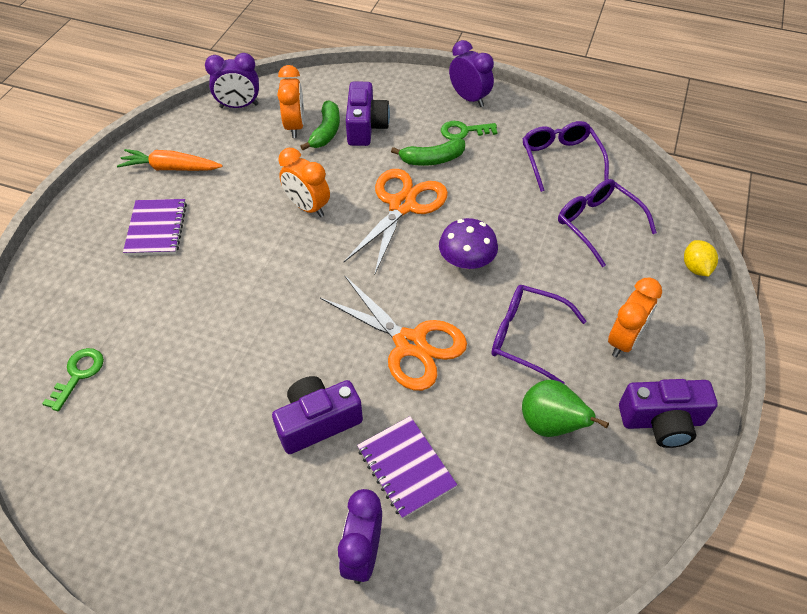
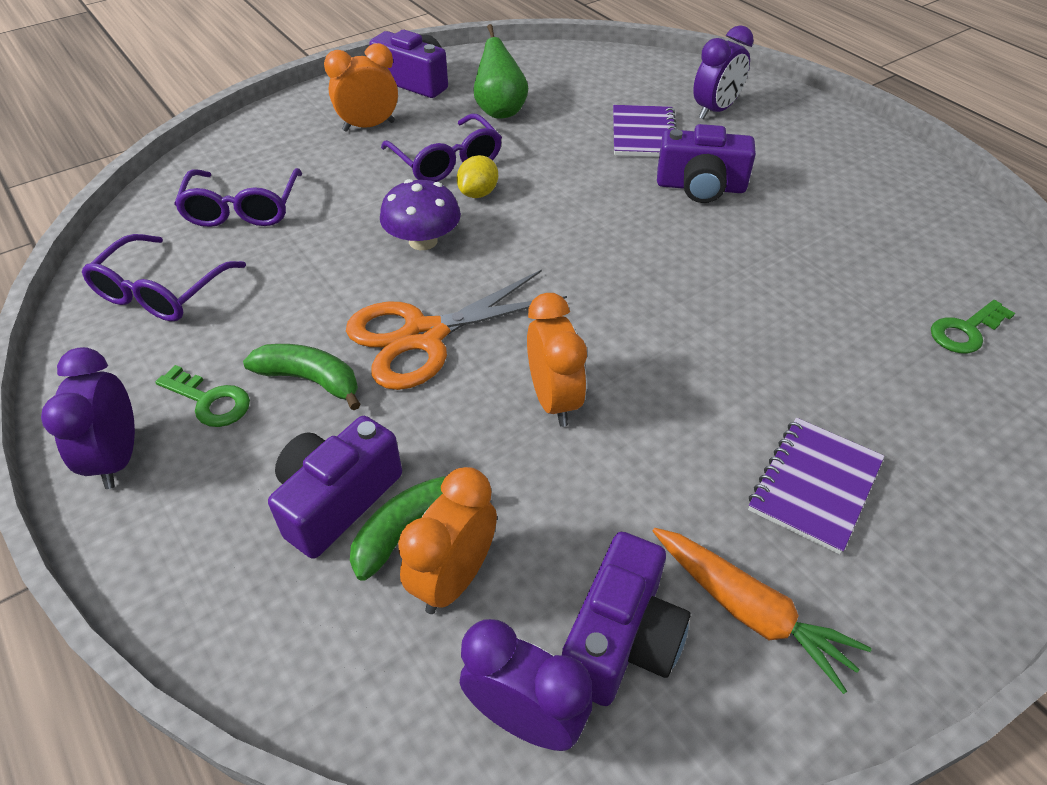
camera: 145 degrees left, 5 degrees down
(218, 138) = (621, 639): none -> purple camera
(410, 344) = (562, 202): orange scissors -> none
(695, 268) = (224, 139): yellow lemon -> yellow lemon (478, 193)

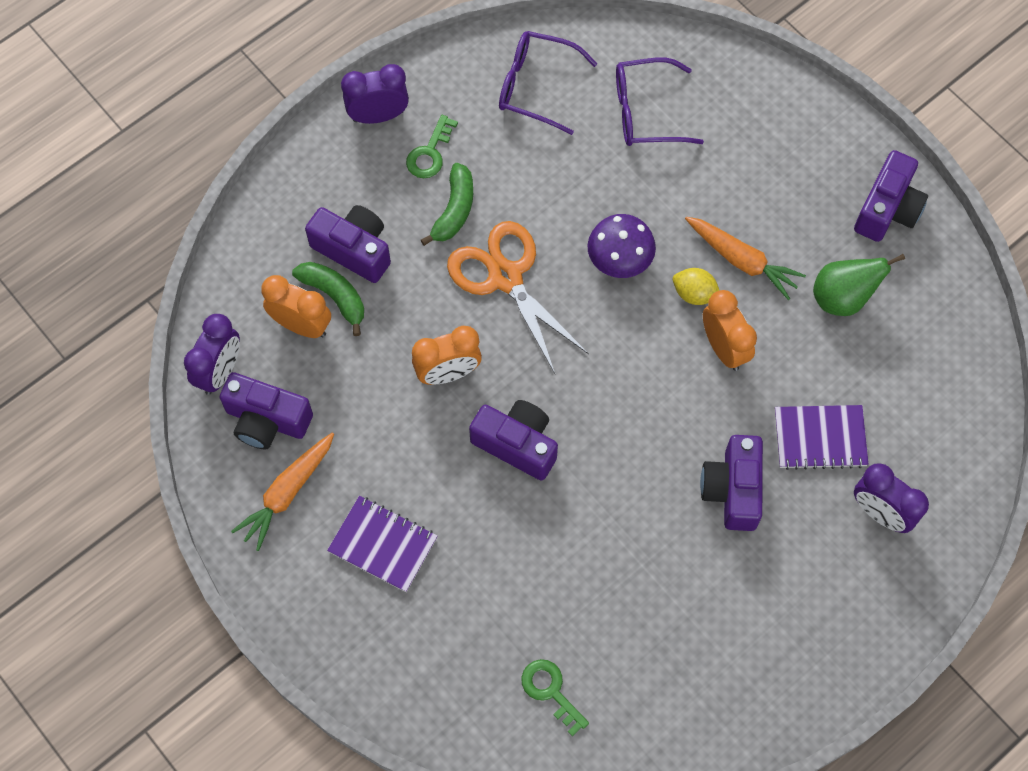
camera: 85 degrees right, 20 degrees up
(369, 126) = (792, 182): orange clock -> orange clock (724, 348)
(447, 161) = (742, 261): purple glasses -> orange carrot
(656, 340) = (517, 444): none -> purple camera

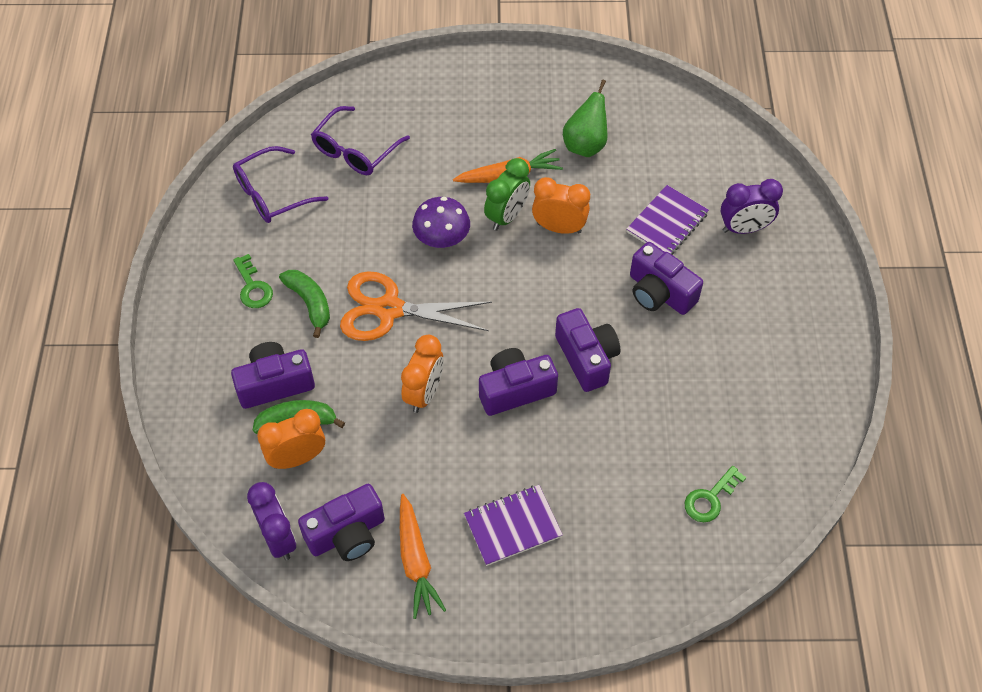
camera: 50 degrees left, 10 degrees down
(378, 116) = (192, 297): purple clock -> none
(550, 691) = (710, 498): green key -> green key turned 45 degrees counterclockwise
(694, 294) = (507, 216): yellow lemon -> green clock
(887, 209) = (549, 82): purple camera -> purple camera (587, 358)

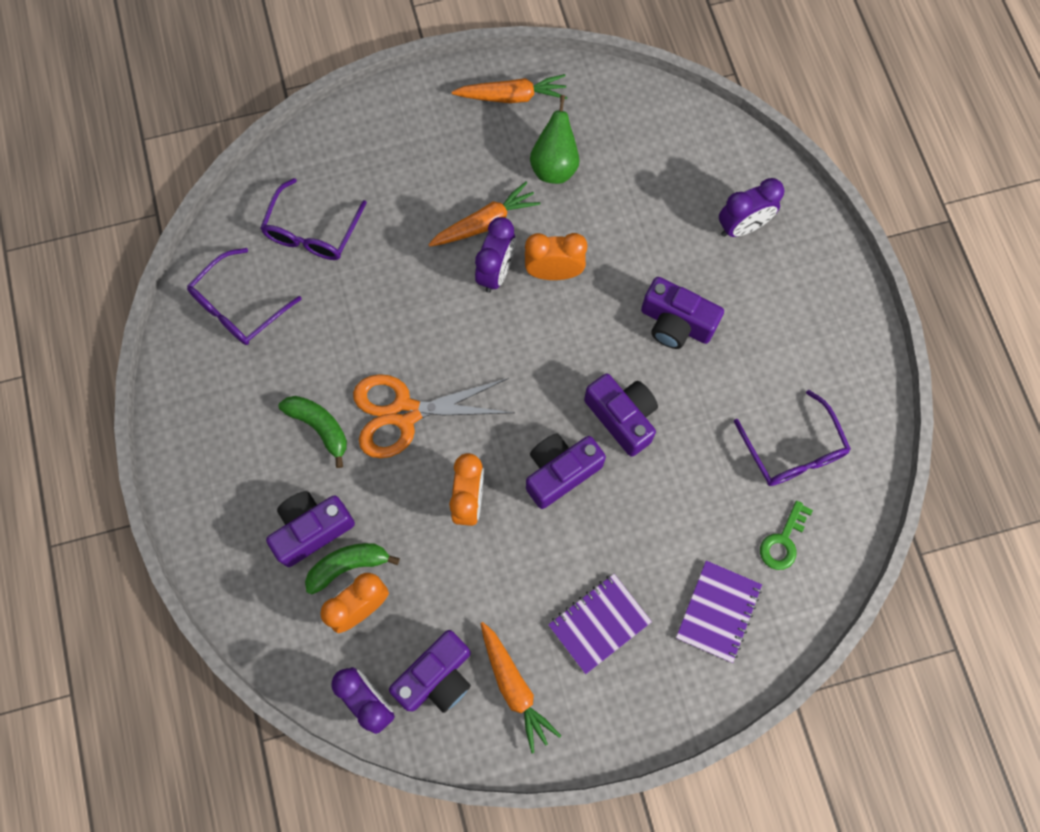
camera: 15 degrees left, 15 degrees up
(253, 287) = (253, 423): green key -> none
(442, 237) = (435, 314): purple mushroom -> none
(507, 216) = (496, 272): green clock -> purple clock
(564, 84) = (512, 96): none -> orange carrot
(667, 223) = (663, 239): purple notebook -> purple notebook (718, 611)
(741, 423) = (793, 451): none -> purple glasses

